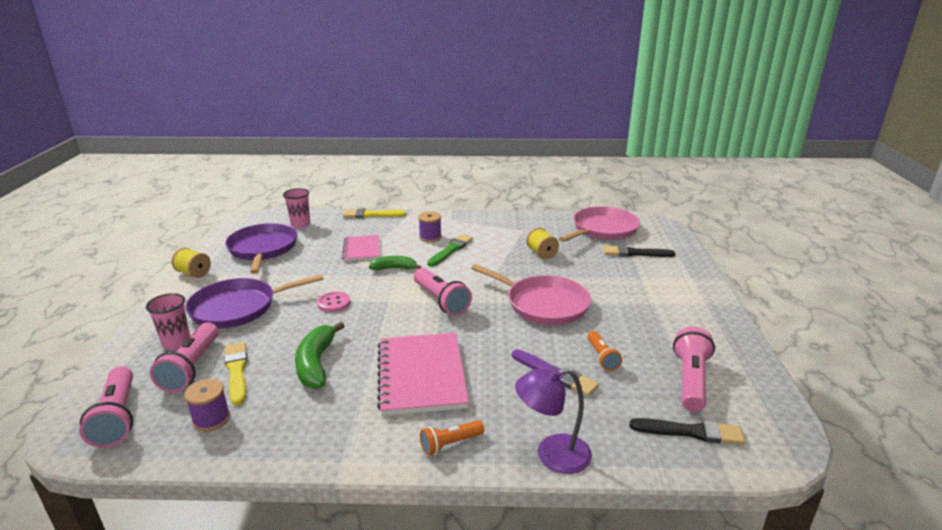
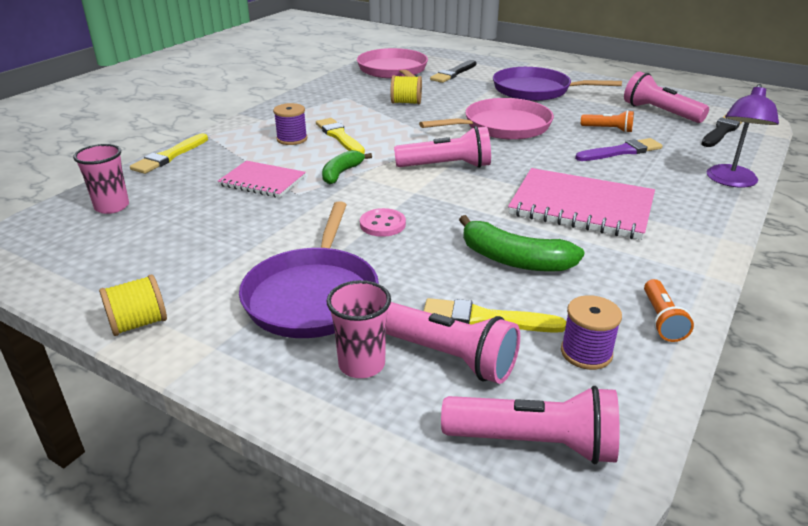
camera: 60 degrees left, 5 degrees up
(263, 249) = (147, 249): purple pan -> purple pan (535, 90)
(450, 444) = (700, 218): orange flashlight -> orange flashlight (661, 320)
(451, 250) = (339, 136): green brush -> yellow brush

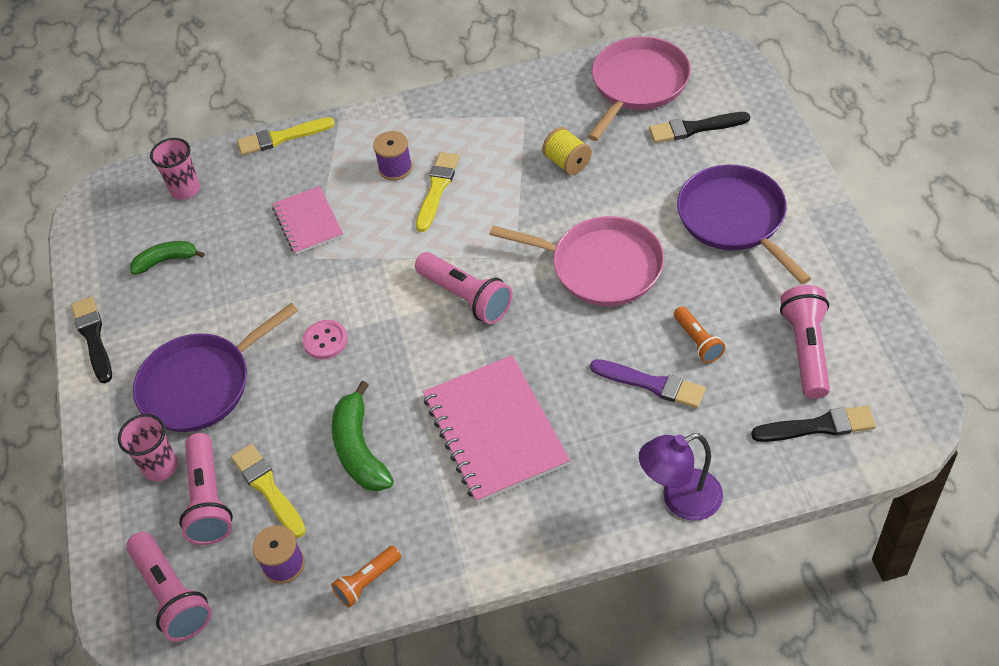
camera: 50 degrees right, 20 degrees up
(138, 323) = (93, 337): yellow spool -> black brush
(341, 173) = (374, 250): green banana -> green banana (166, 260)

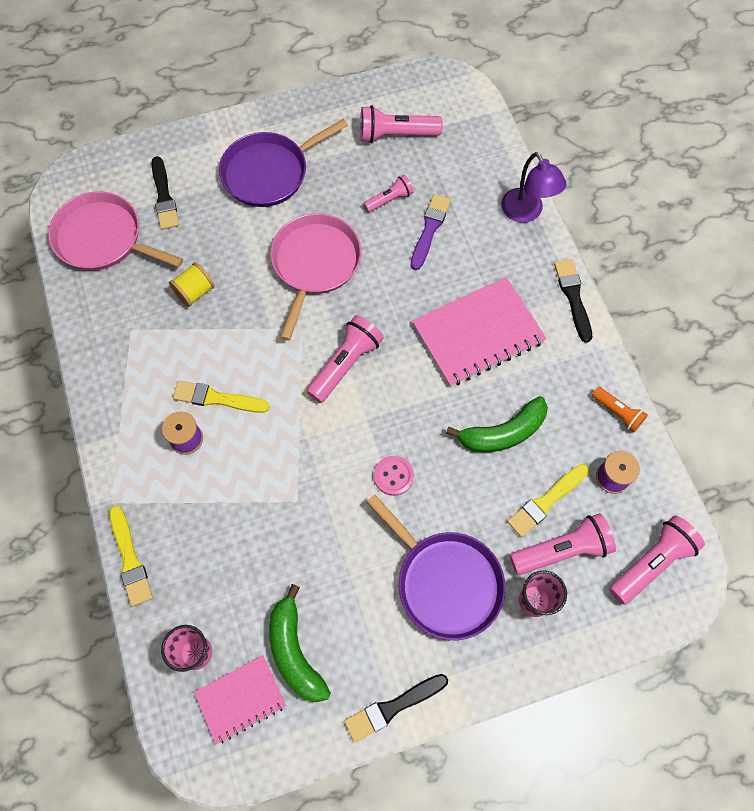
camera: 100 degrees left, 15 degrees up
(166, 260) = (294, 651): green banana -> green banana, size x1.53
(308, 222) = (251, 513): pink notebook -> pink notebook (240, 699)
(698, 341) = (389, 199): orange flashlight -> pink flashlight
(818, 426) = (460, 132): black brush -> black brush (573, 297)

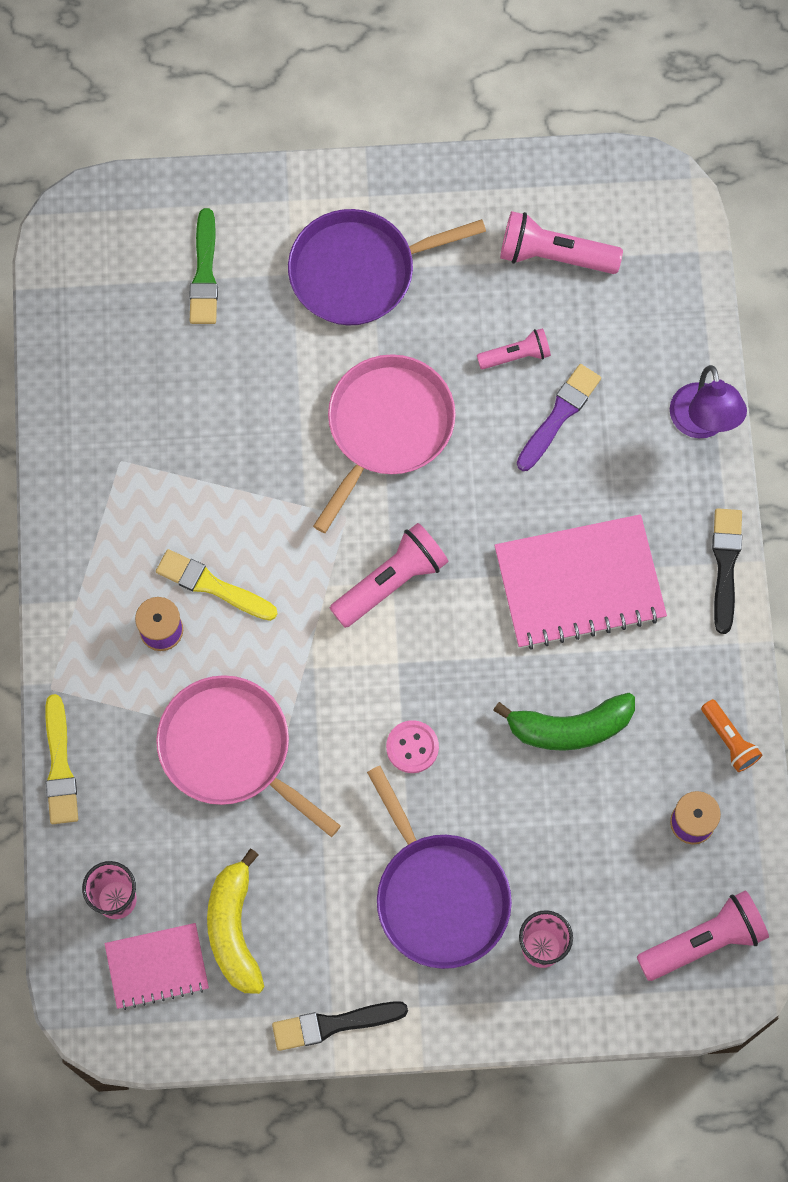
camera: 15 degrees right, 5 degrees up
(103, 238) = (109, 317): pink pan -> pink pan (231, 749)
(164, 197) = (204, 273): black brush -> green brush
(195, 292) = (216, 428): yellow spool -> none
(294, 651) = (234, 929): green banana -> yellow banana
(546, 501) = (596, 830): yellow brush -> none
(562, 550) = (597, 896): pink flashlight -> none

